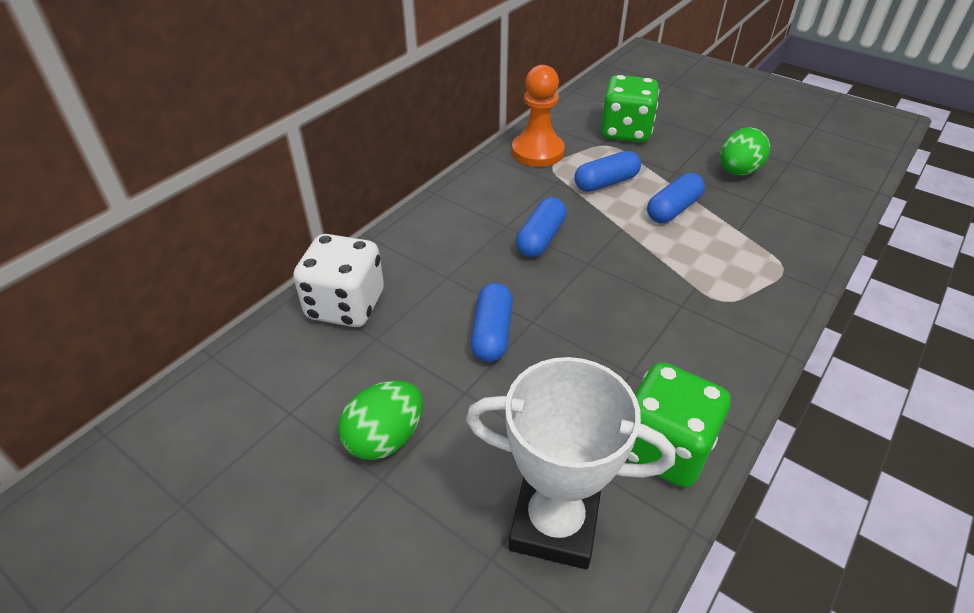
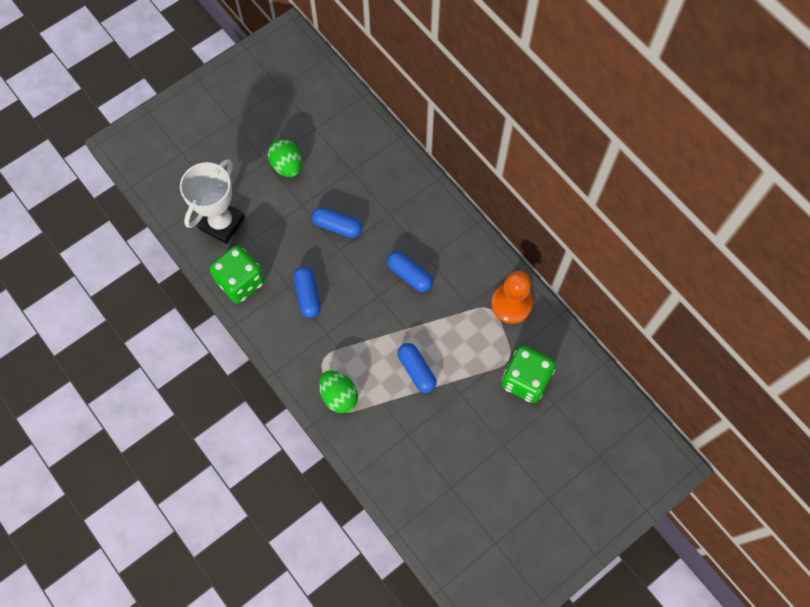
camera: 105 degrees right, 25 degrees up
(346, 305) = (381, 159): white dice -> none
(606, 182) = (459, 338): blue capsule -> blue capsule (307, 295)
(738, 171) = (449, 440): green egg -> green egg (339, 396)

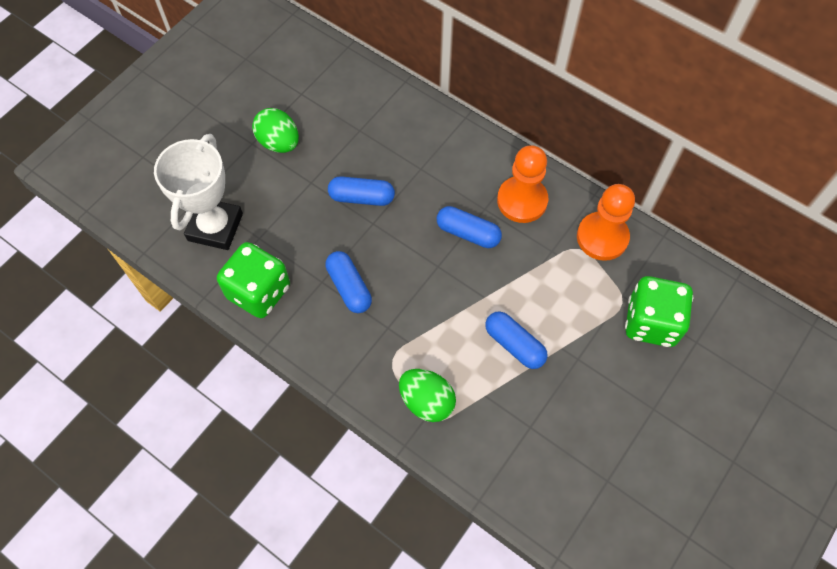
camera: 15 degrees left, 5 degrees down
(459, 259) = (522, 201): none -> orange pawn

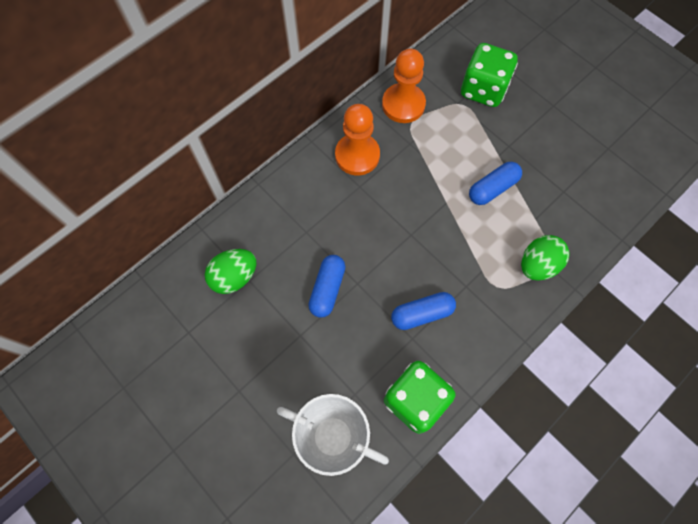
camera: 80 degrees left, 5 degrees up
(279, 142) = (244, 362): green egg -> green egg (234, 277)
(468, 233) = (382, 204): blue capsule -> none

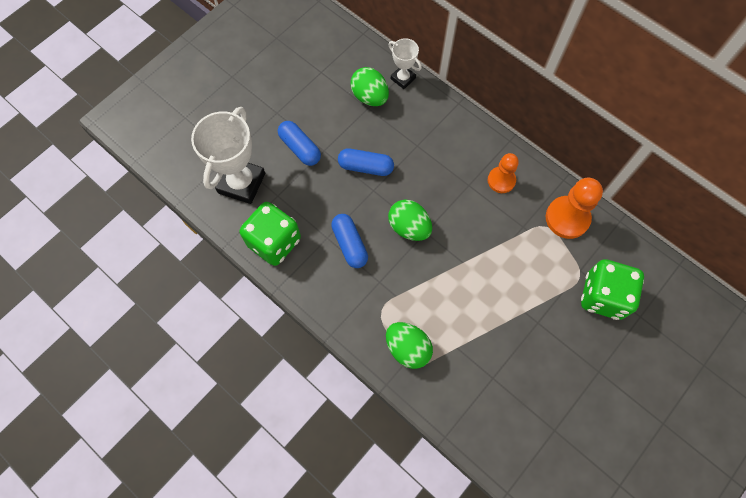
camera: 85 degrees right, 0 degrees up
(215, 238) = (403, 78): none -> white trophy
(357, 155) = (501, 180): orange pawn -> orange pawn, size x0.65
(405, 250) = (409, 227): none -> green egg
(492, 188) = (485, 306): blue capsule -> blue capsule (300, 148)

